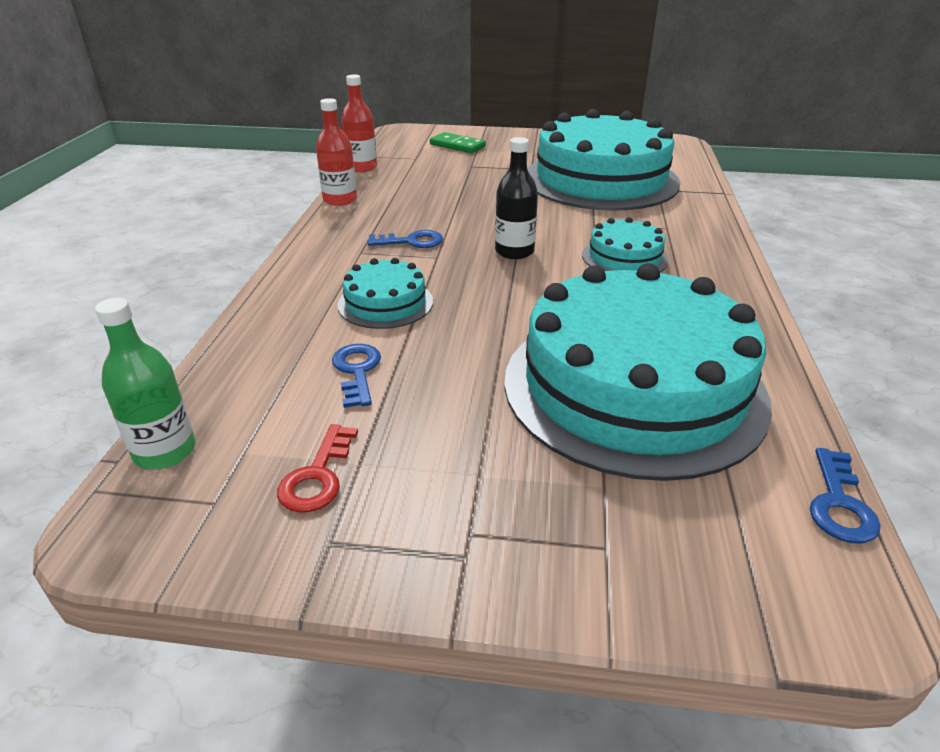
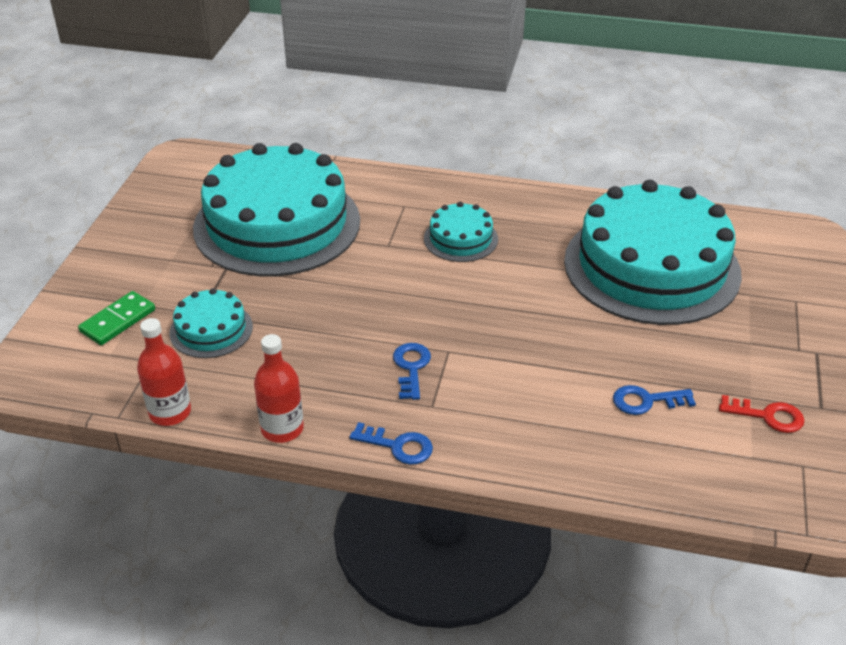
camera: 85 degrees left, 5 degrees up
(165, 451) = (759, 502): green bottle -> none
(385, 303) = (538, 386): turquoise cake -> turquoise cake (211, 329)
(514, 251) = (442, 300): black bottle -> none
(839, 503) = (745, 218): blue key -> blue key (398, 446)

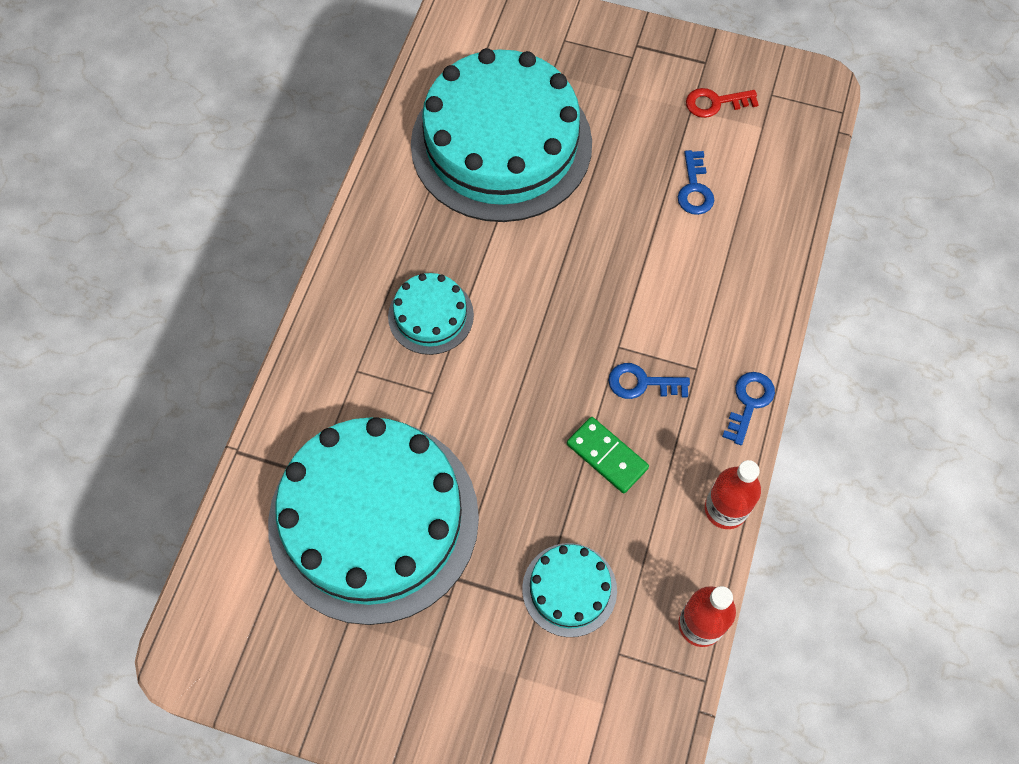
camera: 85 degrees left, 25 degrees up
(118, 321) = (546, 701): green domino -> green domino (607, 456)
(767, 416) = (715, 103): red key -> red key turned 120 degrees counterclockwise

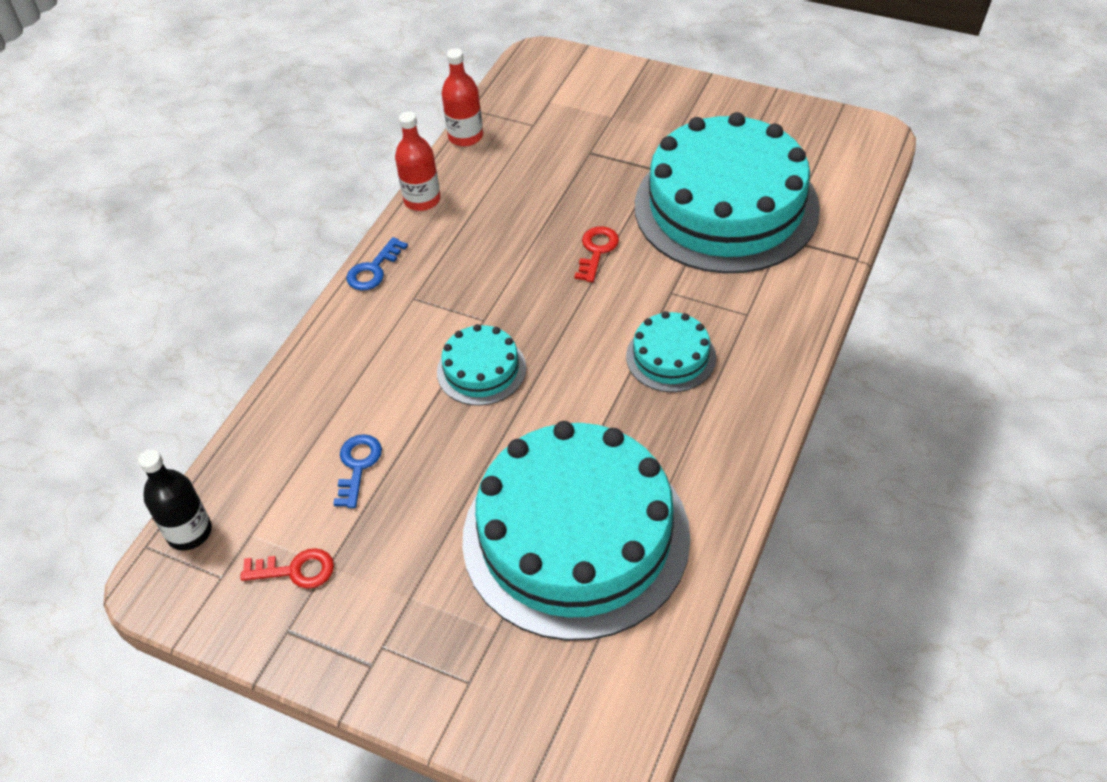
camera: 170 degrees left, 15 degrees down
(514, 444) = (597, 251): none -> red key
(569, 589) = (564, 159): turquoise cake -> turquoise cake (481, 370)
(607, 456) = (514, 238): green domino -> none
(642, 383) = (468, 289): blue key -> none
(812, 125) = (189, 532): none -> black bottle

